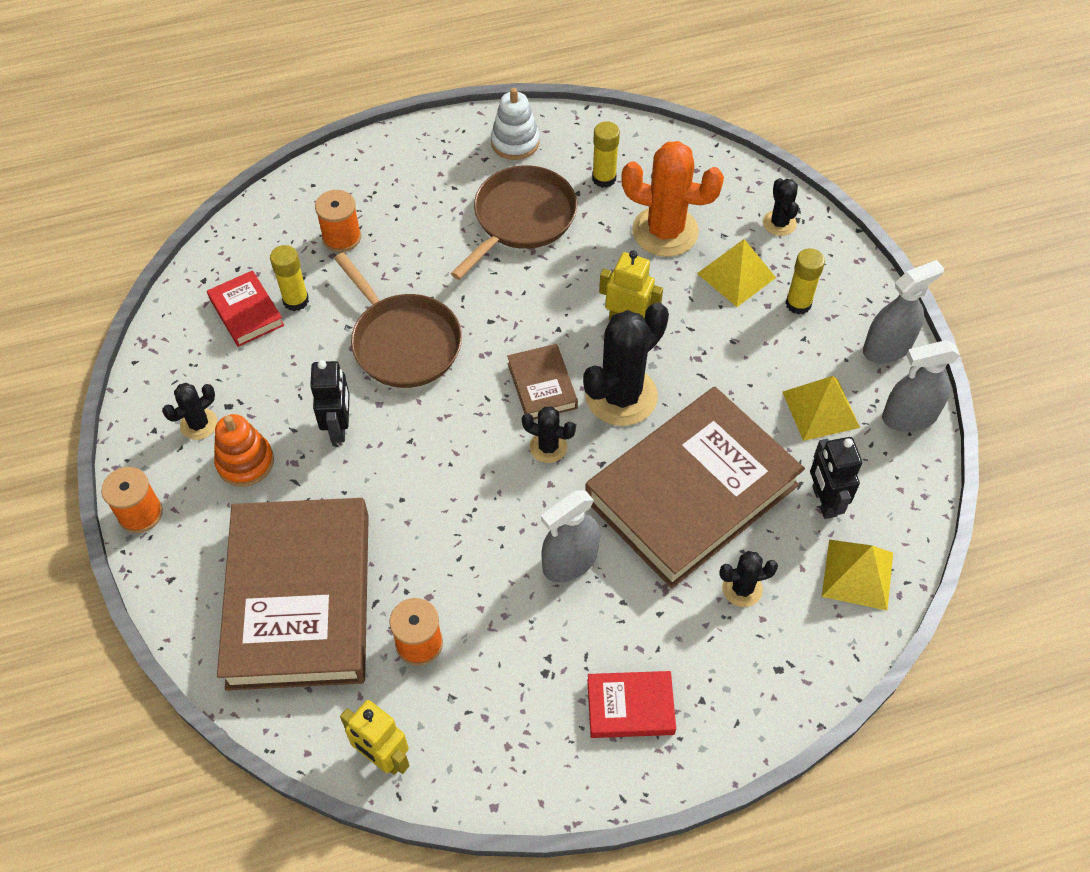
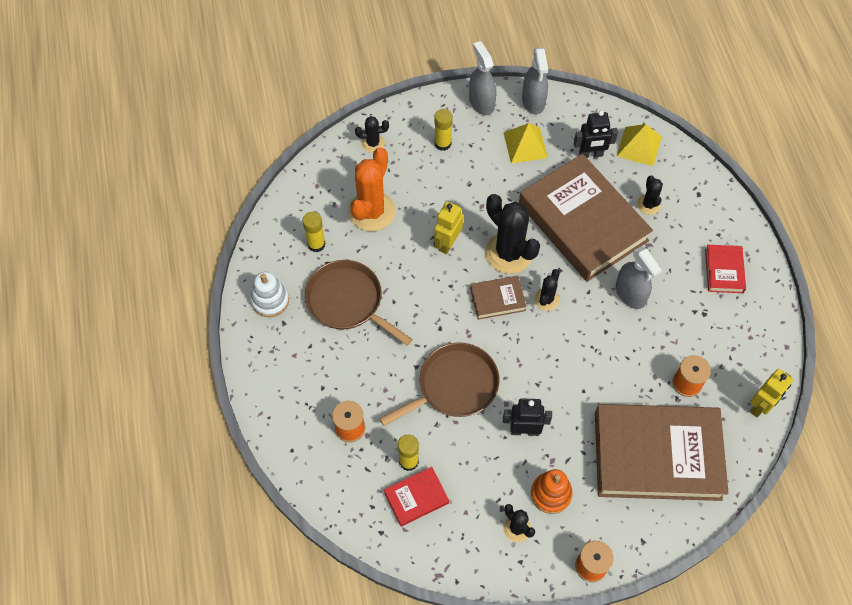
camera: 85 degrees left, 5 degrees up
(736, 275) = (415, 174): yellow pyramid -> none

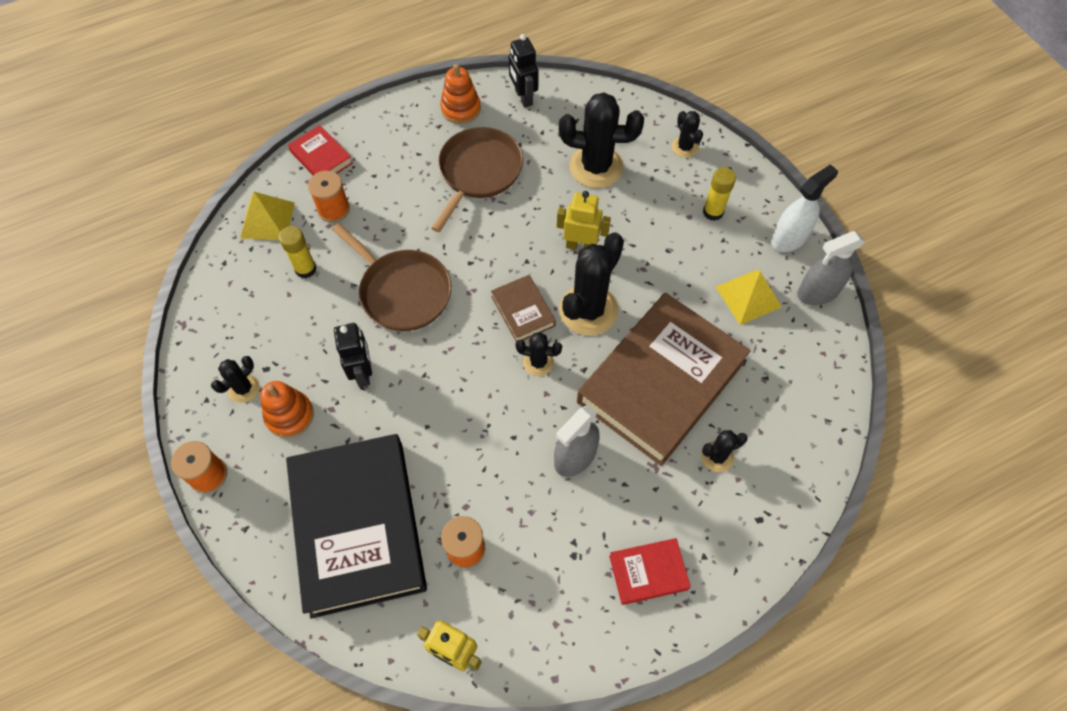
camera: 75 degrees right, 0 degrees up
(270, 300) = (461, 109): white stacking toy -> orange stacking toy
(316, 244) = (538, 129): yellow glue stick -> none
(372, 211) = (596, 167): orange cactus -> black cactus
(416, 498) = (266, 285): red book -> red book (321, 157)
(481, 102) = (789, 238): grey spray bottle -> white spray bottle
(591, 154) = (766, 373): black robot -> black robot (523, 97)
(639, 146) = (805, 429): yellow pyramid -> yellow pyramid (267, 220)
(657, 455) = (358, 527): brown book -> black book

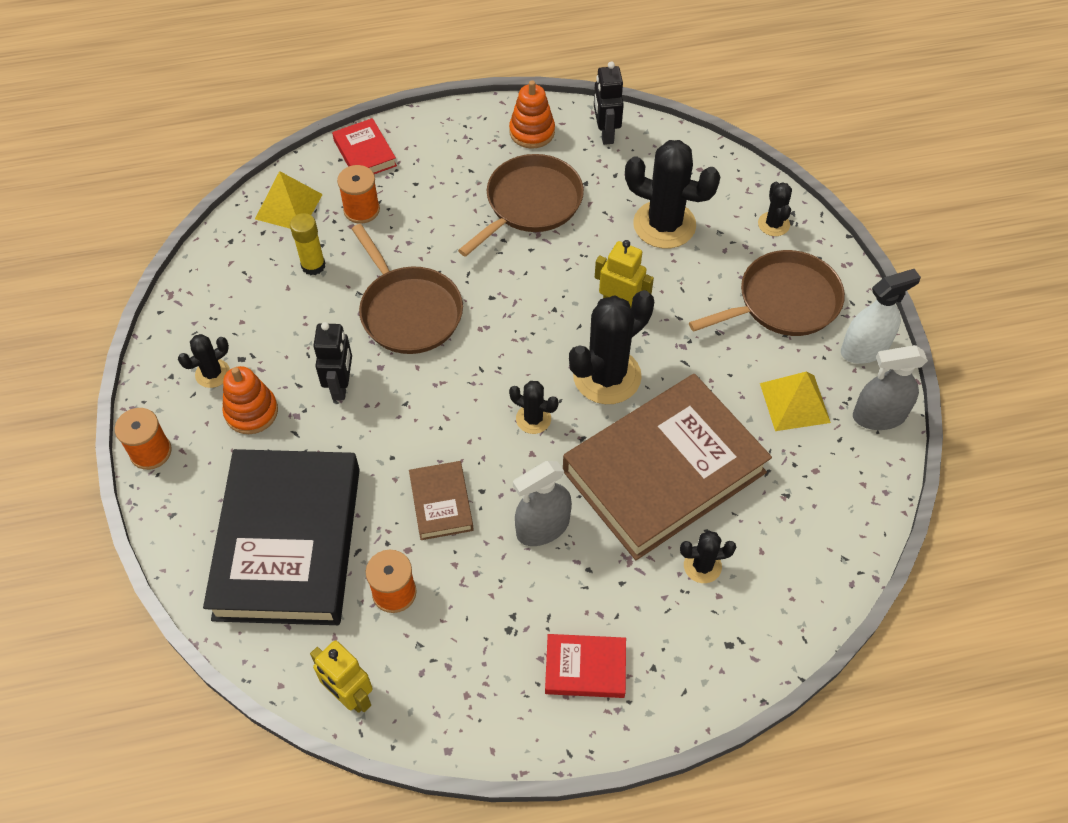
camera: 15 degrees right, 5 degrees down
(523, 311) = (533, 361): brown book -> brown book (441, 503)
(713, 212) = (783, 301): yellow glue stick -> brown pan

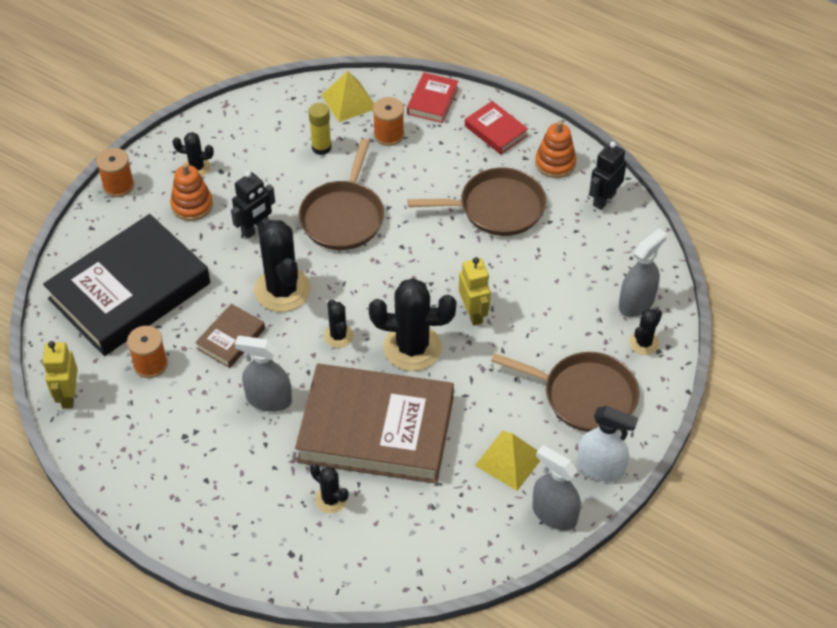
camera: 45 degrees right, 5 degrees down
(585, 668) = (198, 492): red book -> red book (496, 131)
(664, 225) = (567, 286): black cactus -> black cactus (282, 290)
(729, 196) = (636, 302): none -> grey spray bottle

